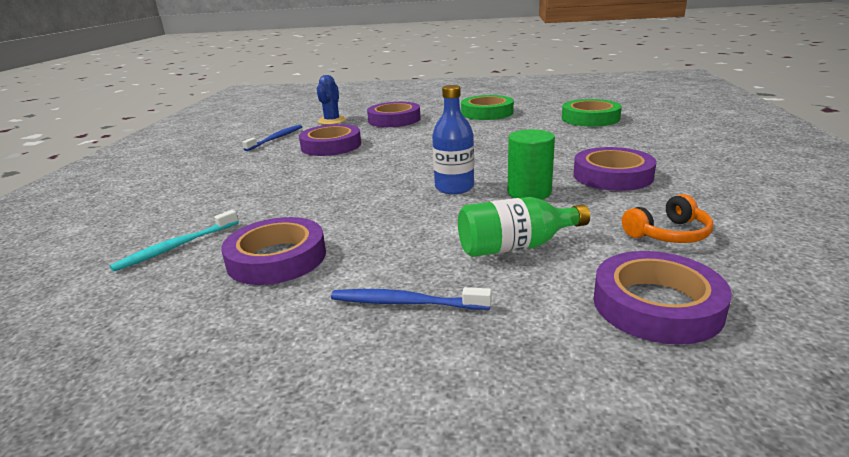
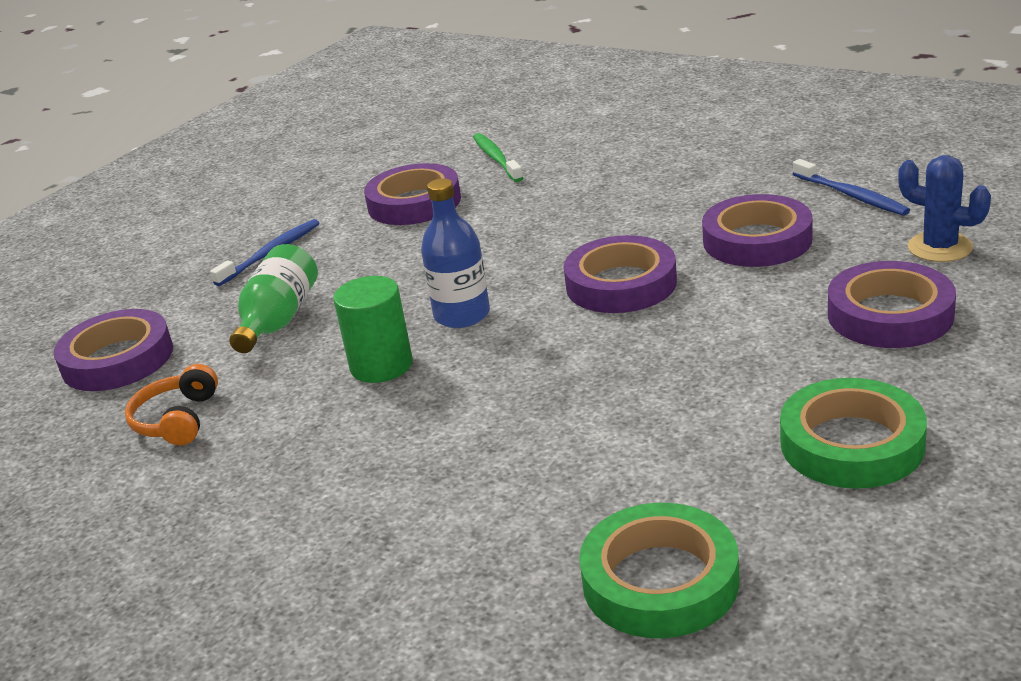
camera: 120 degrees right, 5 degrees up
(177, 246) = (496, 159): turquoise toothbrush -> green toothbrush
(612, 175) = (346, 455): purple tape -> purple tape (621, 284)

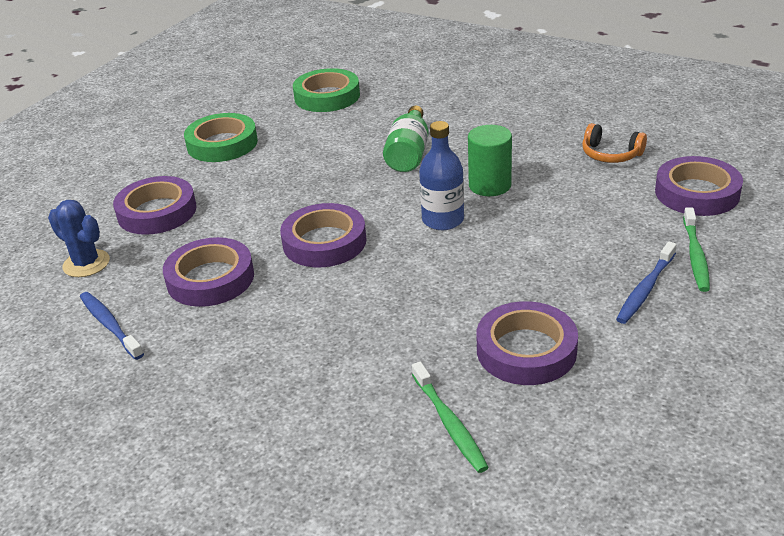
camera: 175 degrees right, 5 degrees up
(177, 420) = (610, 154): orange headphones -> orange headphones turned 120 degrees clockwise
(192, 286) = (695, 255): none -> green toothbrush
(278, 320) = (588, 220): green bottle -> green bottle (409, 153)

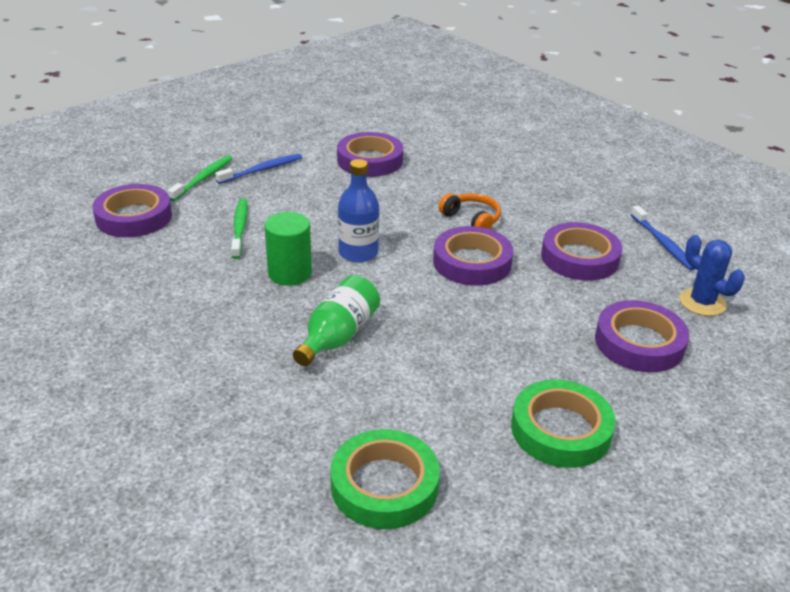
camera: 165 degrees left, 0 degrees up
(449, 423) = (439, 143): green toothbrush -> green toothbrush (240, 228)
(610, 154) = (148, 271): orange headphones -> orange headphones (472, 219)

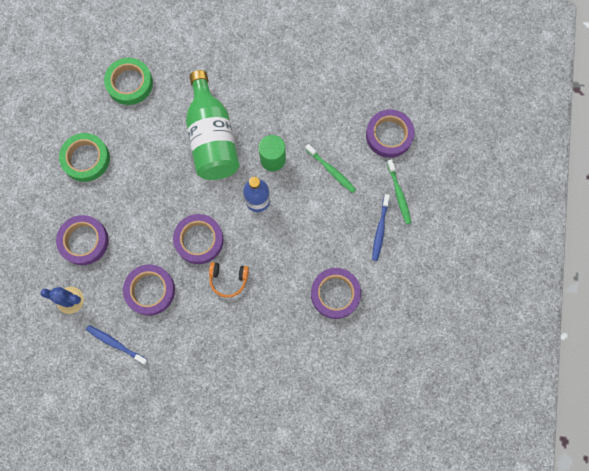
camera: 140 degrees right, 40 degrees up
(338, 336) = (212, 138): green bottle -> green bottle, size x1.74

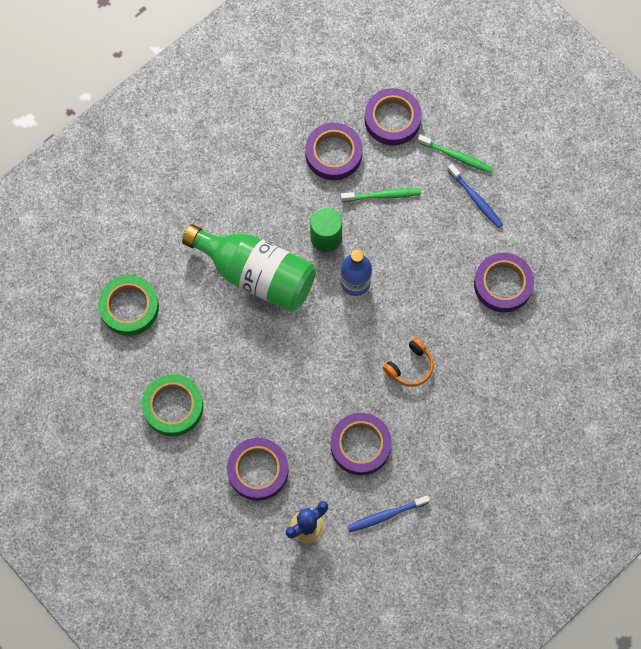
camera: 50 degrees left, 5 degrees down
(199, 240) = (348, 364): purple tape -> purple tape (333, 154)

